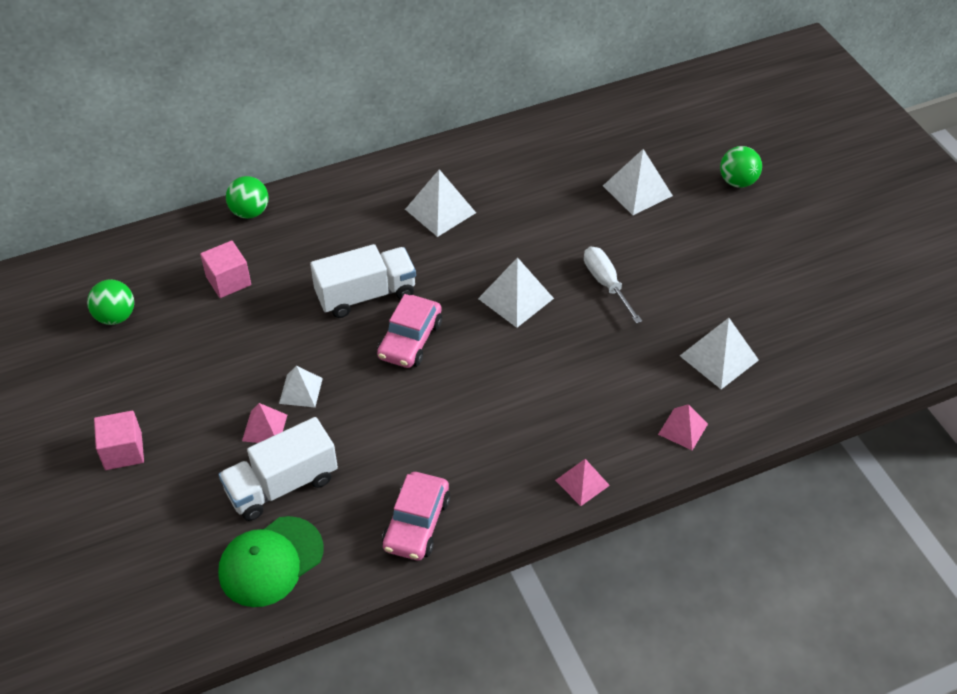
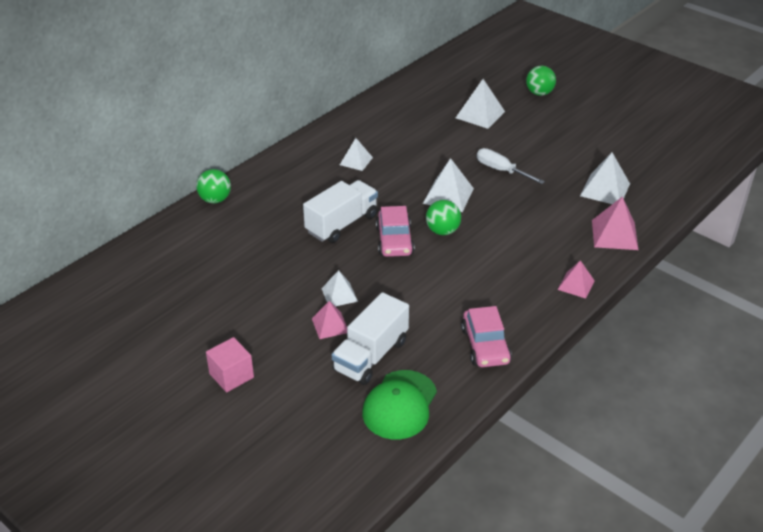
camera: 25 degrees left, 10 degrees down
(115, 316) = (158, 293): green ball -> green ball (442, 231)
(228, 281) = (231, 245): pink cube -> none
(440, 211) = (356, 161): white pyramid -> white pyramid, size x0.64
(683, 429) = (614, 235): pink pyramid -> pink pyramid, size x1.56

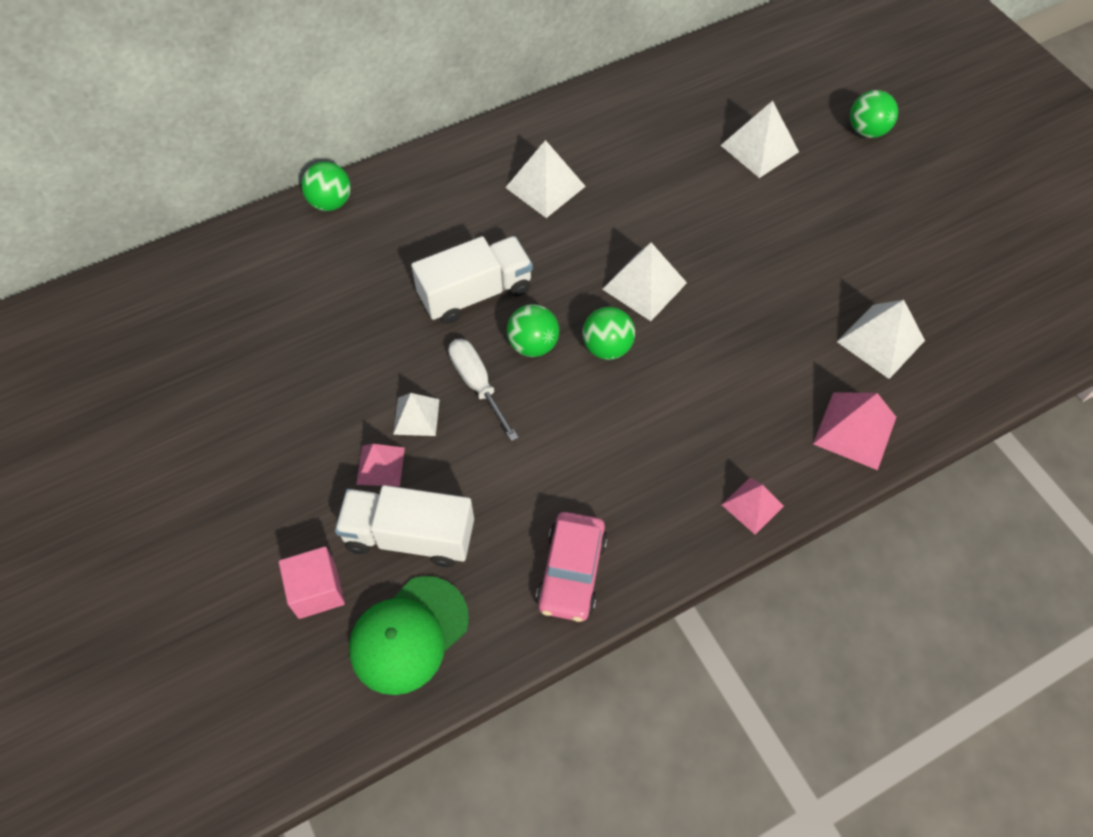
camera: 20 degrees right, 20 degrees up
(231, 376) = (219, 508): pink cube -> pink cube (317, 590)
(356, 161) = (545, 186): white pyramid -> white pyramid, size x1.56
(371, 356) = (409, 536): white truck -> white truck turned 45 degrees clockwise
(394, 241) = (533, 345): pink car -> green ball
(501, 170) = (742, 260): white screwdriver -> white screwdriver (477, 384)

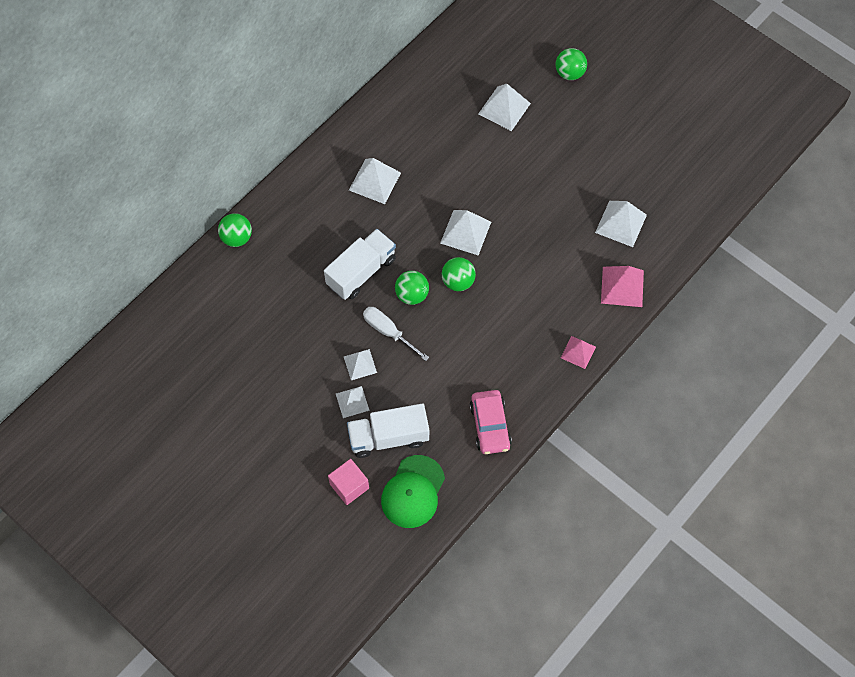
camera: 20 degrees left, 5 degrees up
(380, 466) = (352, 402): pink pyramid -> white pyramid

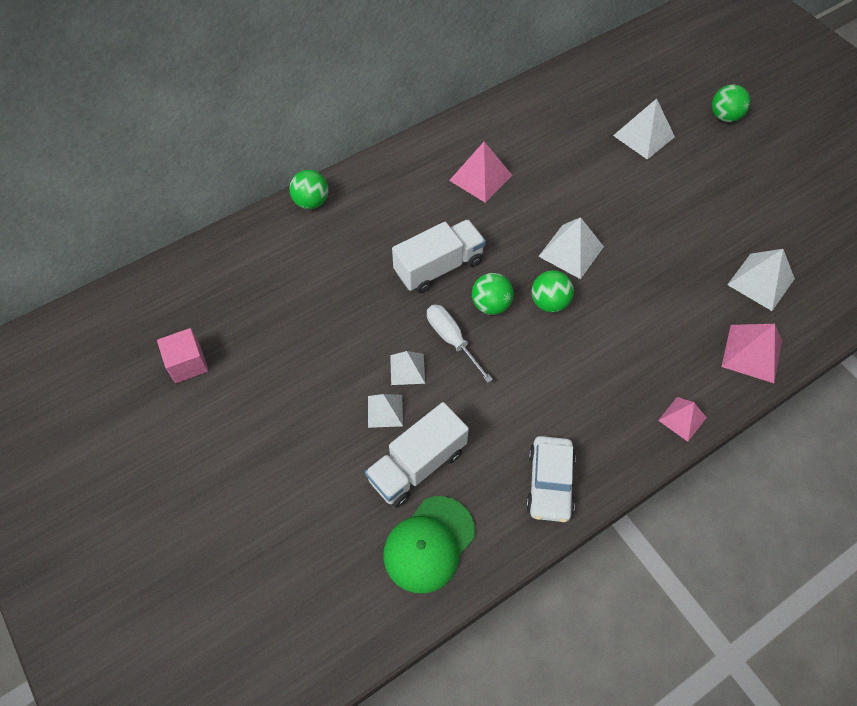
camera: 15 degrees right, 5 degrees down
(349, 486) = (350, 515): pink cube -> pink cube (187, 364)
(374, 181) = (480, 177): white pyramid -> pink pyramid
(388, 437) = (417, 465): white truck -> white truck turned 45 degrees counterclockwise
(490, 426) = (550, 483): pink car -> white car

